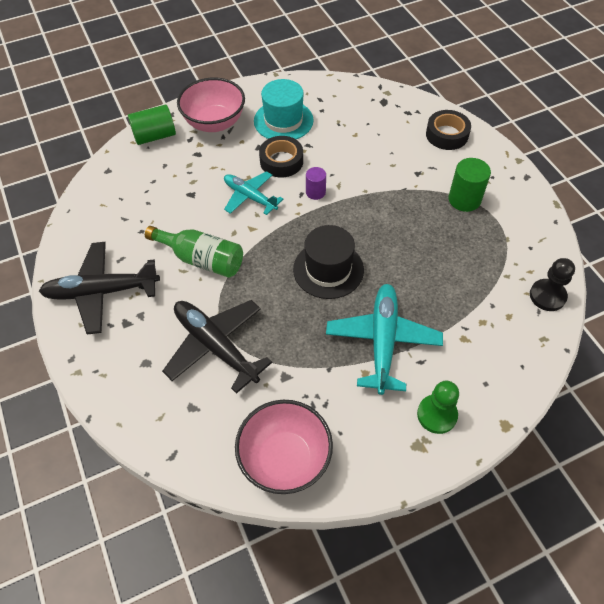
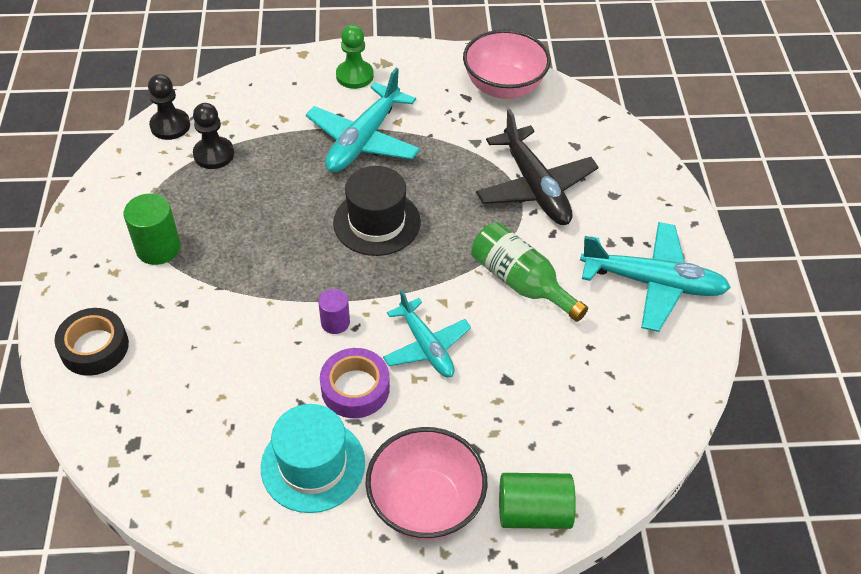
camera: 160 degrees left, 5 degrees down
(101, 292) = (653, 283): black plane -> turquoise plane
(281, 161) = (355, 388): black tape -> purple tape
(490, 282) = (214, 154): none -> black pawn

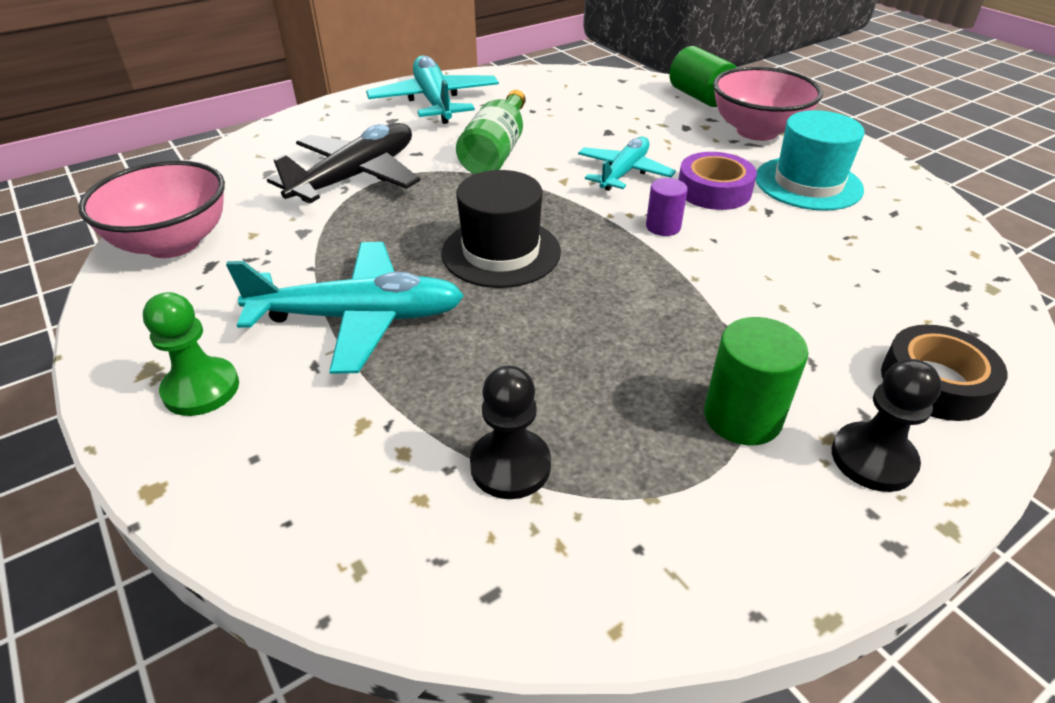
camera: 120 degrees left, 10 degrees down
(170, 126) = (487, 582): black pawn -> black pawn (873, 459)

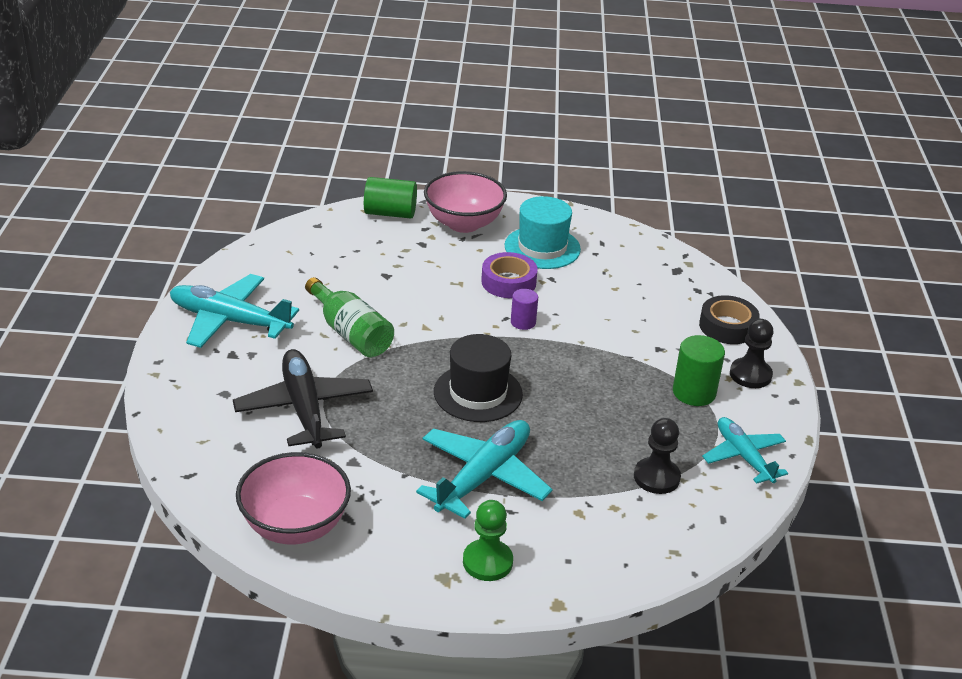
camera: 55 degrees left, 5 degrees down
(624, 172) = (447, 300): turquoise plane -> turquoise plane (743, 456)

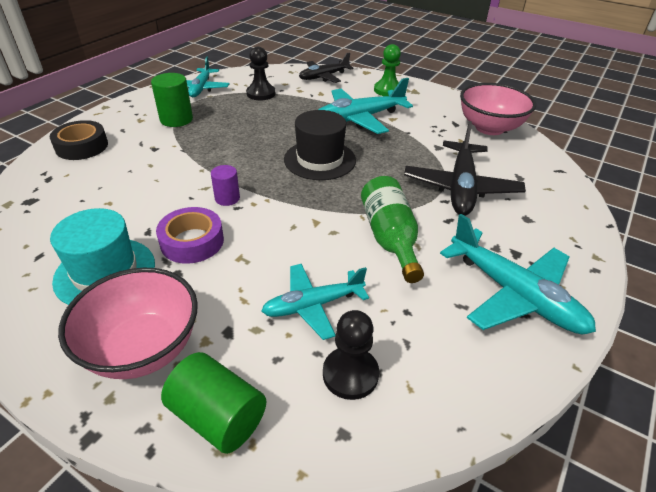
camera: 150 degrees left, 5 degrees up
(379, 271) = (313, 305): none -> turquoise plane
(612, 558) = (323, 77): none -> black plane
(750, 375) = (125, 117): black pawn -> black pawn (350, 374)

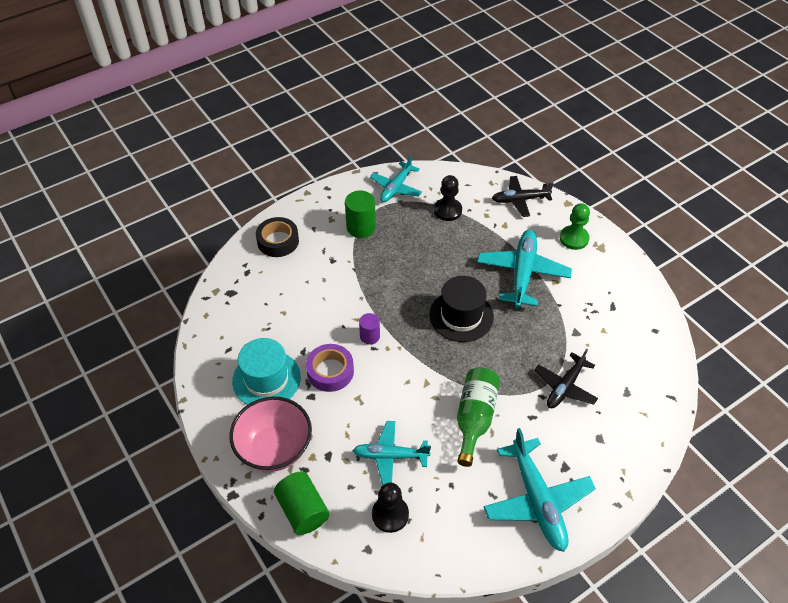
camera: 25 degrees right, 10 degrees up
(359, 119) = (522, 273): turquoise plane -> turquoise plane turned 105 degrees clockwise
(461, 188) = (565, 387): black plane -> black plane, size x0.65
(489, 128) = (643, 322): pink bowl -> none

